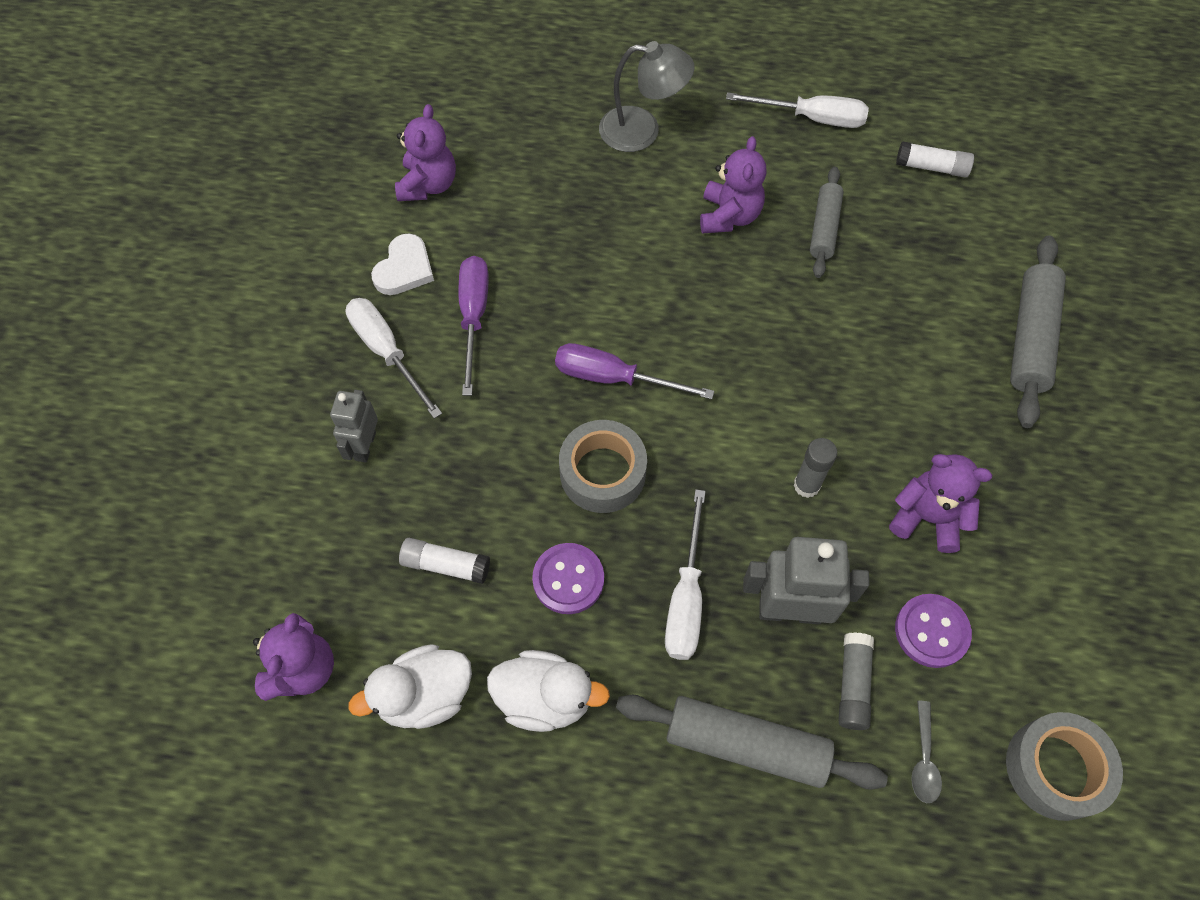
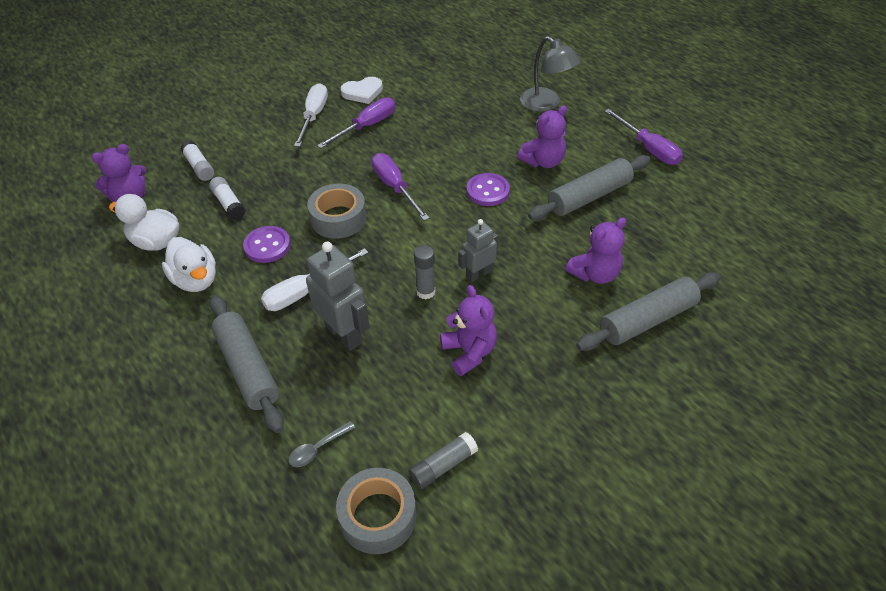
camera: 45 degrees right, 15 degrees down
(365, 446) = (259, 142): grey robot -> grey robot (478, 274)
(428, 185) = (415, 69): purple teddy bear -> purple teddy bear (595, 274)
(812, 118) = (648, 149): white screwdriver -> purple screwdriver
(824, 228) = (589, 196): grey rolling pin -> grey rolling pin, size x1.56
(853, 685) = (329, 388): grey glue stick -> grey glue stick (443, 466)
(931, 631) = (401, 400): purple button -> purple button (488, 191)
(932, 167) = (694, 208): white glue stick -> white glue stick (199, 167)

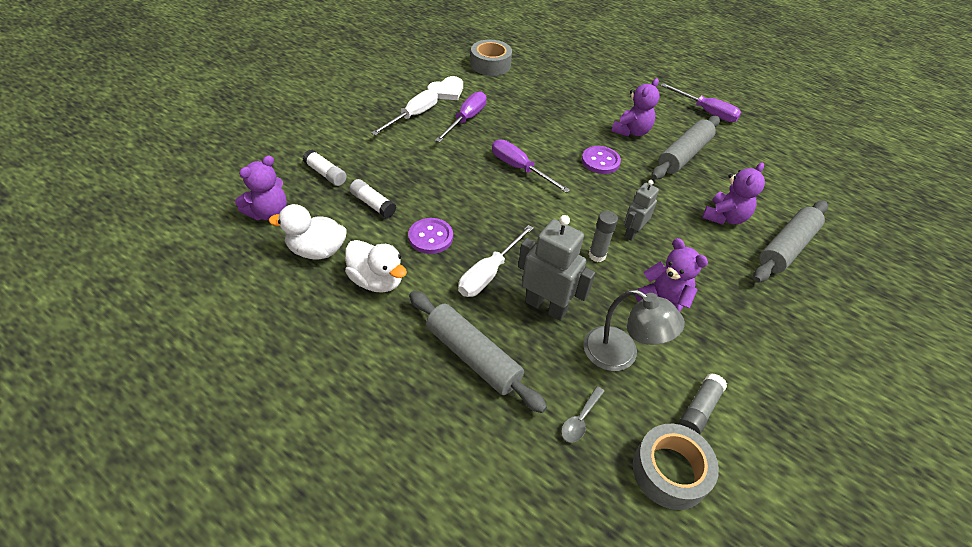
camera: 20 degrees left, 0 degrees up
(314, 116) = (413, 116): white screwdriver -> white screwdriver turned 45 degrees clockwise
(338, 218) = (484, 202): grey tape -> grey tape (490, 64)
(546, 104) = (607, 85): grey lamp -> grey lamp (620, 355)

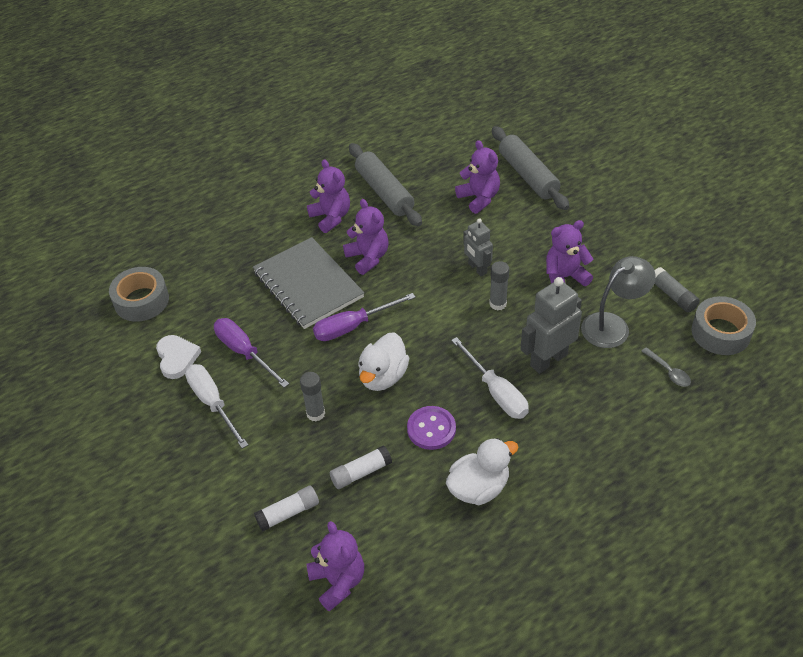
camera: 65 degrees left, 0 degrees up
(317, 250) = (418, 537): white duck -> white duck (383, 376)
(422, 167) = (315, 413): none -> grey glue stick
(472, 356) = (591, 429): grey rolling pin -> none
(550, 135) = (308, 285): none -> grey notebook
(600, 161) = (368, 257): purple button -> purple teddy bear
(706, 112) = (325, 149): purple screwdriver -> none

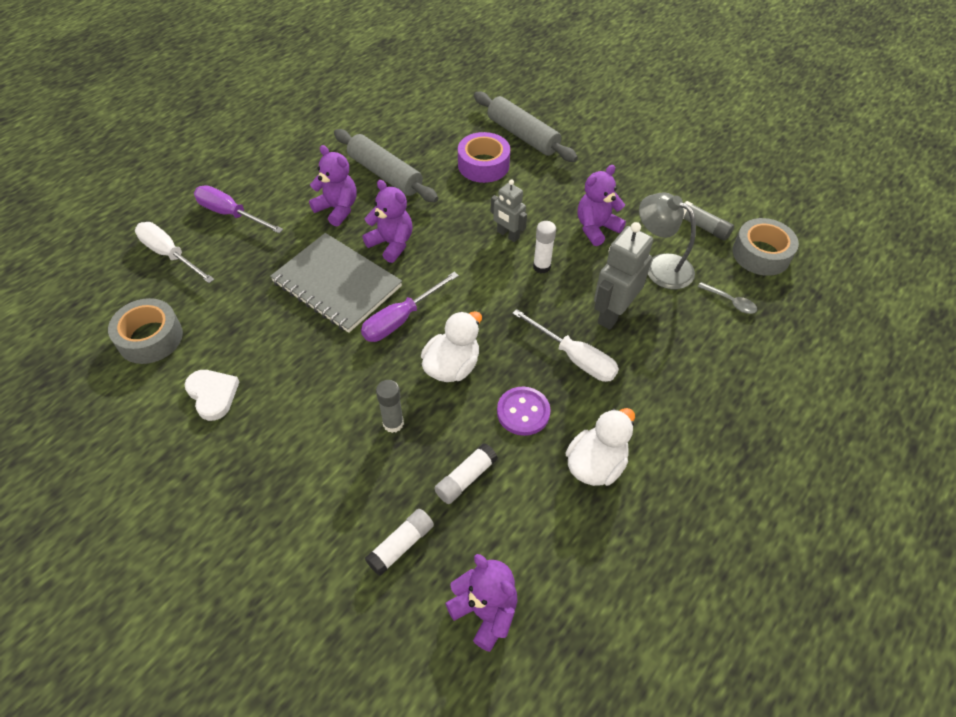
camera: 20 degrees left, 5 degrees up
(212, 403) = (271, 438): white screwdriver -> white screwdriver (170, 254)
(244, 352) = (290, 372): purple screwdriver -> purple screwdriver (231, 214)
(383, 376) = (452, 366): white duck -> white duck turned 150 degrees counterclockwise
(479, 198) = (483, 165): purple teddy bear -> purple tape
(498, 304) = (541, 266): grey glue stick -> white glue stick
(612, 325) = (660, 266): grey lamp -> grey lamp turned 90 degrees counterclockwise

